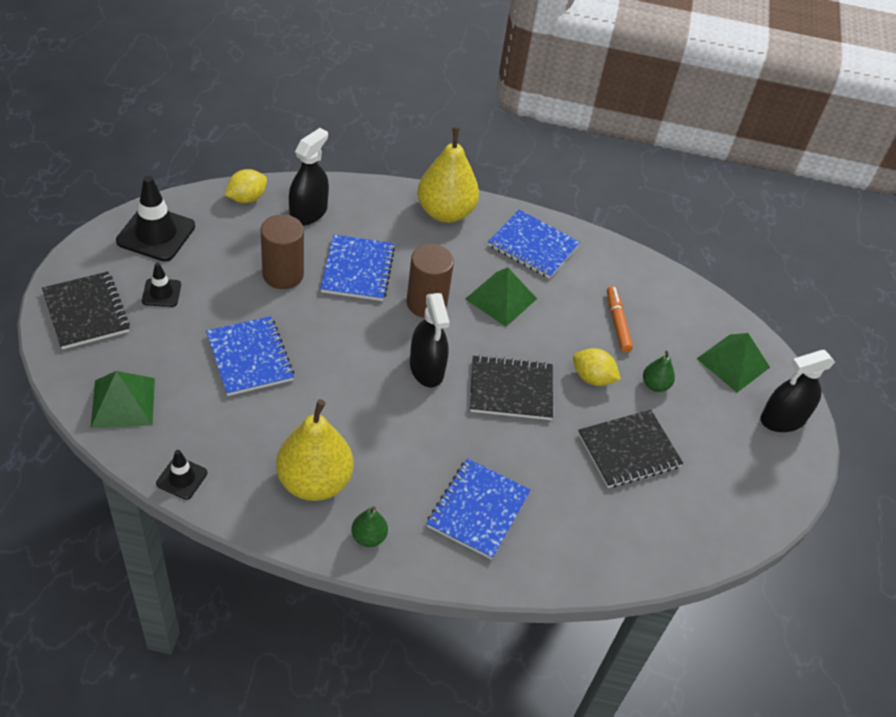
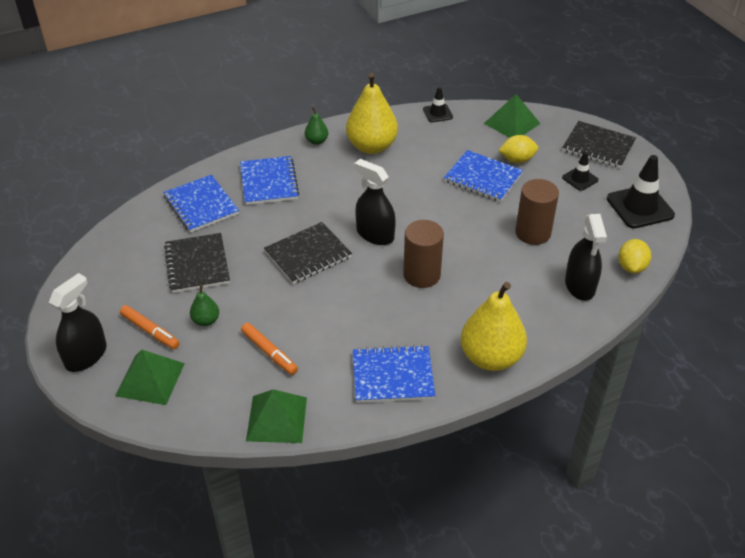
camera: 150 degrees right, 5 degrees down
(357, 270) = (493, 267): blue notebook -> blue notebook (201, 205)
(501, 298) = (374, 313): green pyramid -> green pyramid (276, 419)
(592, 378) = (257, 297): yellow lemon -> yellow lemon (517, 160)
(628, 450) = (197, 264): black notebook -> black notebook turned 45 degrees counterclockwise
(712, 407) = (150, 331): none -> orange marker

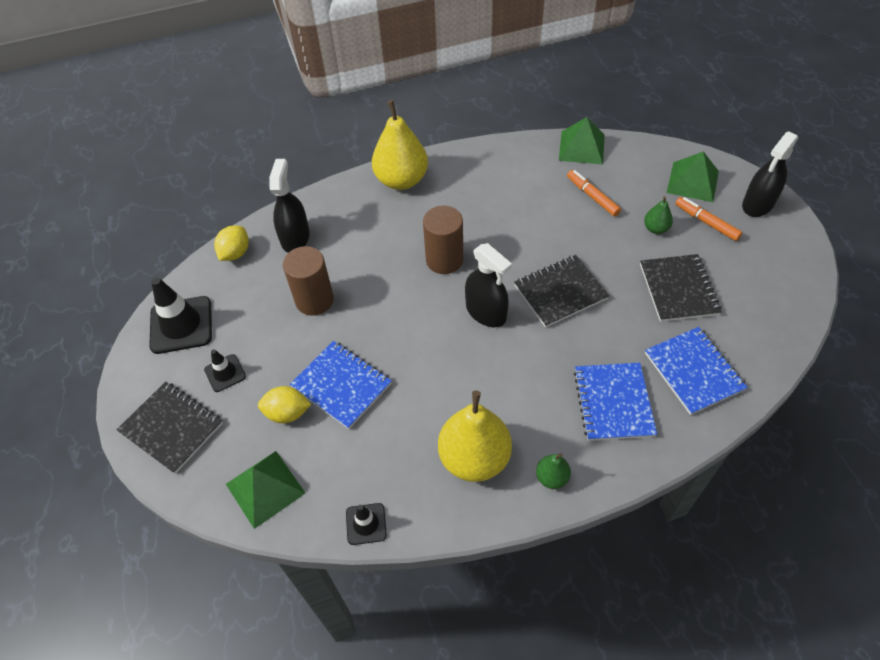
camera: 170 degrees left, 10 degrees up
(393, 376) = (486, 171): blue notebook -> none

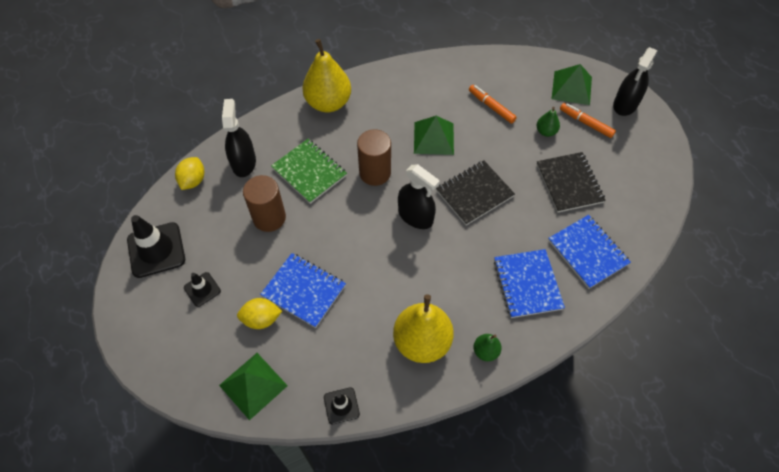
camera: 10 degrees left, 5 degrees up
(171, 428) = (164, 342): black notebook -> none
(368, 253) = (309, 172): none -> green notebook
(581, 147) = (477, 62): green pyramid -> green pyramid (434, 138)

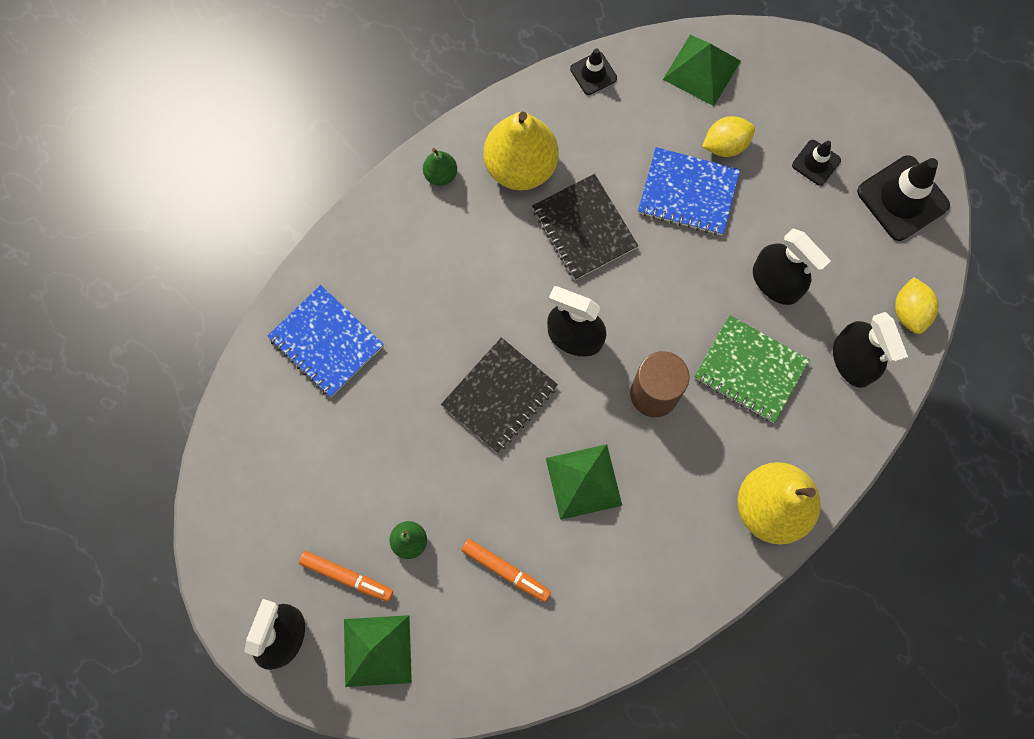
camera: 165 degrees right, 15 degrees up
(269, 218) = (776, 282): brown cylinder -> black spray bottle
(527, 284) = (402, 274): blue notebook -> none
(569, 183) = (362, 451): black notebook -> black notebook (584, 228)

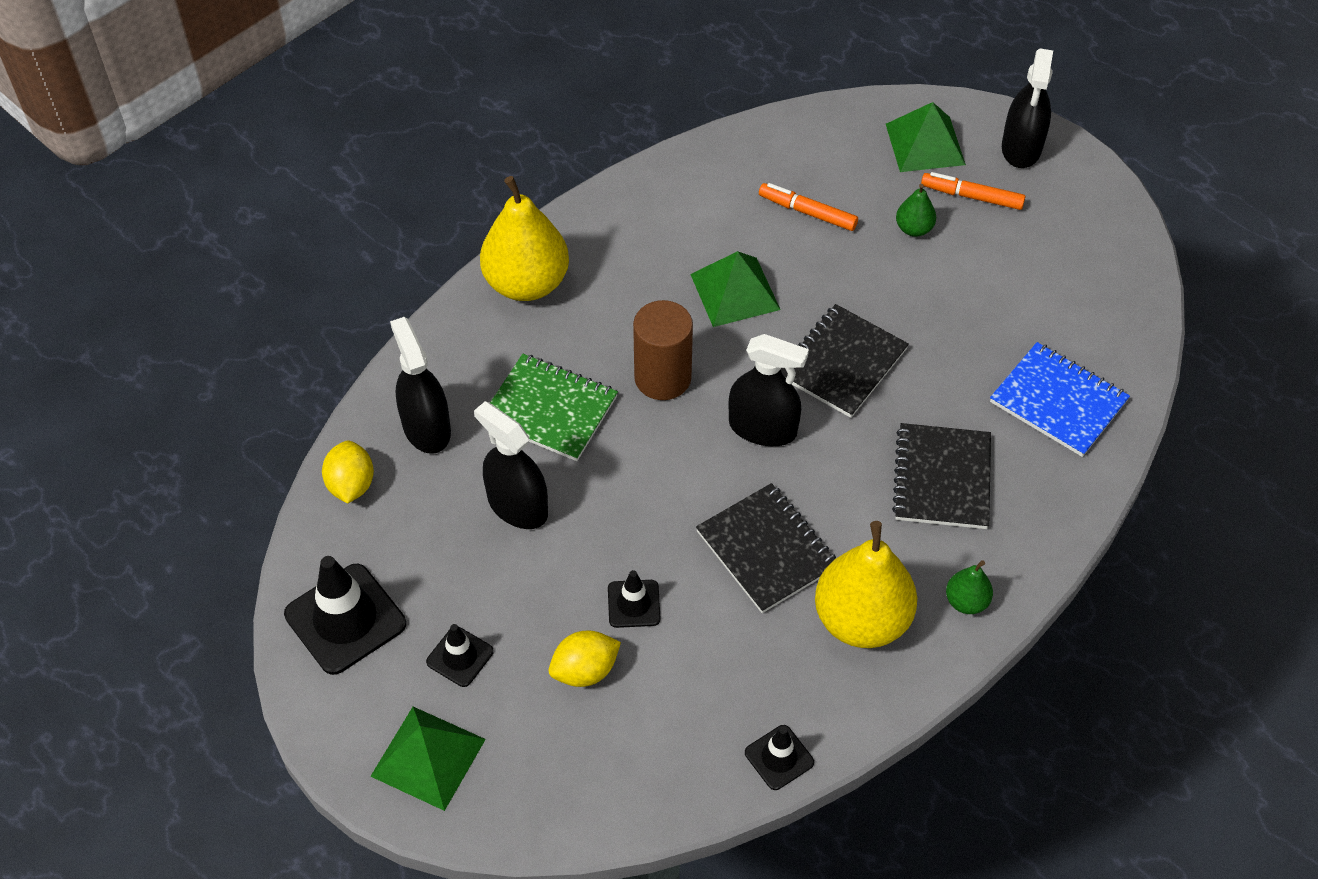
camera: 175 degrees right, 20 degrees down
(437, 278) = (942, 478): none -> black notebook
(688, 193) = (634, 604): blue notebook -> black traffic cone
(701, 70) = (622, 776): green pyramid -> green pyramid (428, 757)

